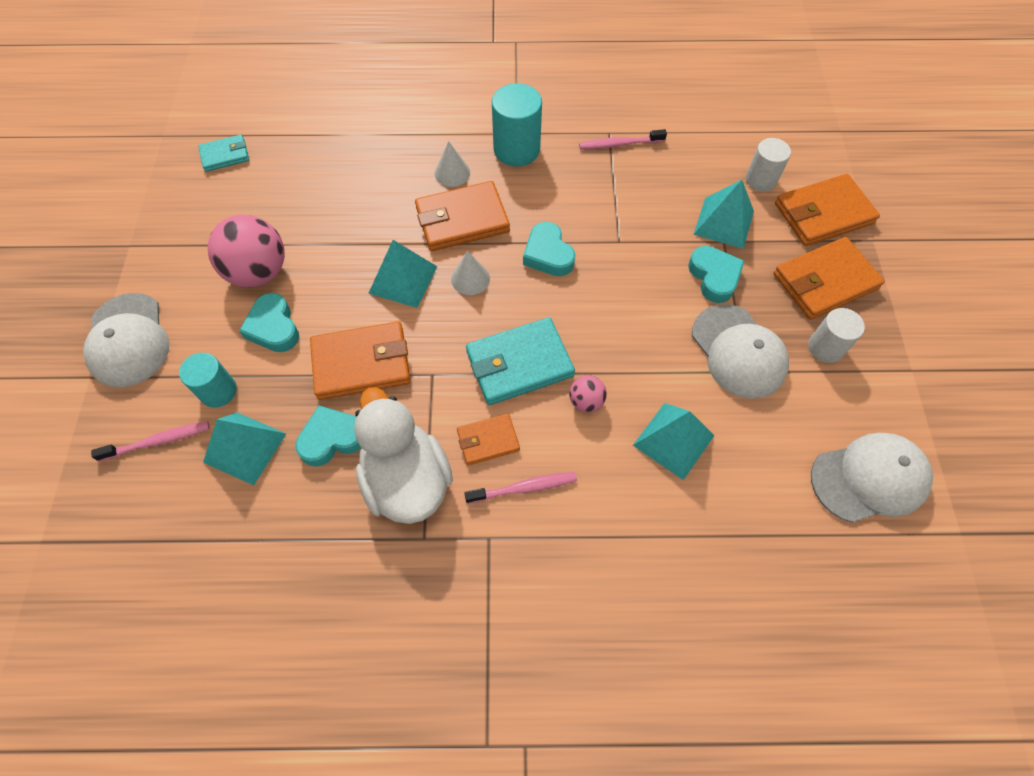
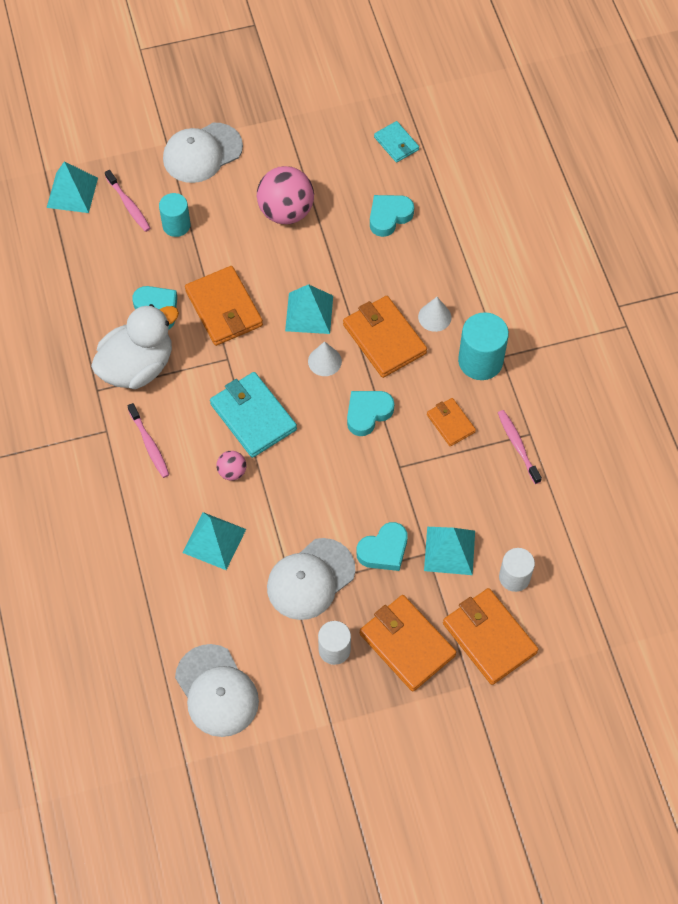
camera: 75 degrees right, 0 degrees up
(245, 447) = (137, 258): turquoise pyramid -> turquoise pyramid (72, 192)
(273, 327) = (239, 240): turquoise heart -> turquoise heart (389, 217)
(488, 440) = (181, 411): orange wallet -> orange wallet (450, 423)

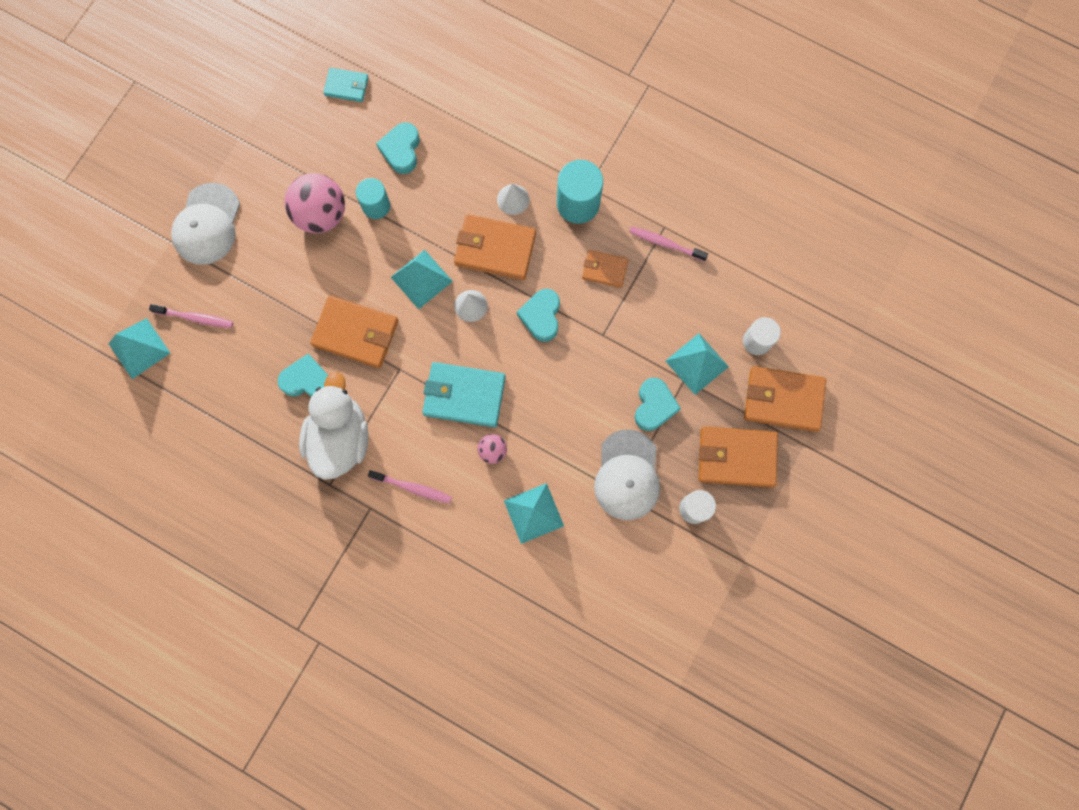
camera: 45 degrees left, 15 degrees up
(176, 225) = (250, 301): turquoise cylinder -> turquoise cylinder (376, 206)
(216, 691) = (647, 616): white cap -> none

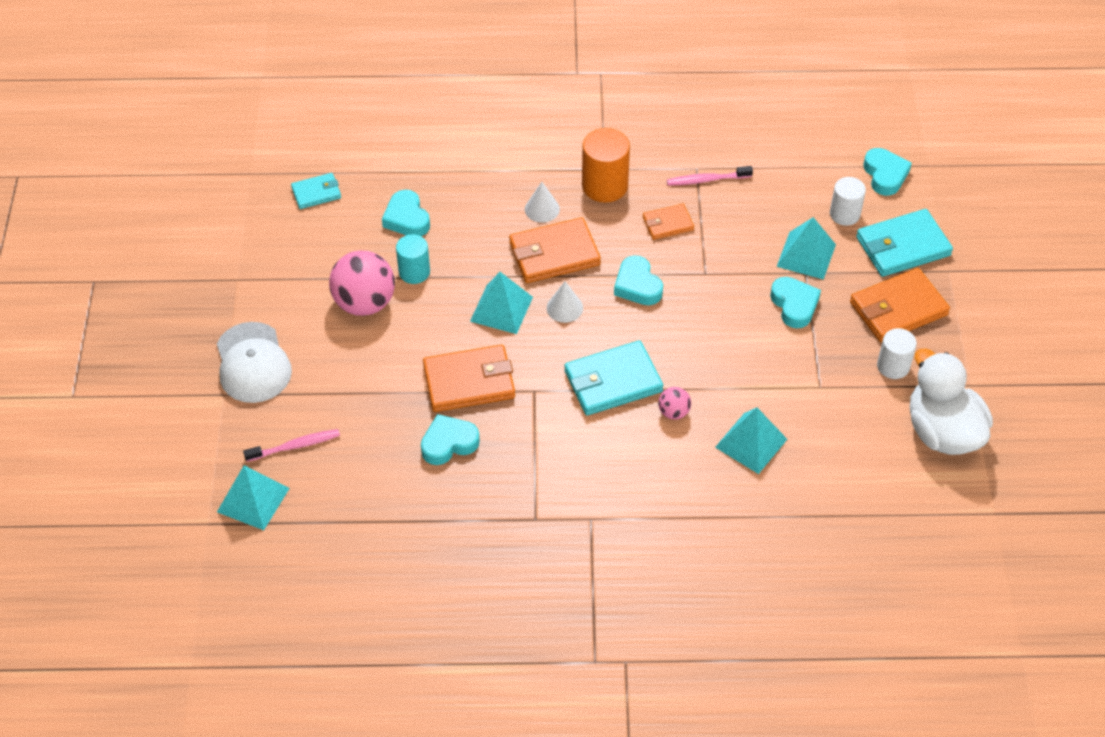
camera: 30 degrees left, 25 degrees down
(340, 438) = (517, 475): white duck -> white duck (942, 431)
(412, 488) = (620, 480): pink toothbrush -> none
(578, 204) = (604, 186): turquoise cylinder -> orange cylinder
(627, 475) = (813, 370): white cap -> none
(783, 400) = (902, 246): orange wallet -> turquoise wallet
(818, 321) = (885, 175): none -> turquoise heart

